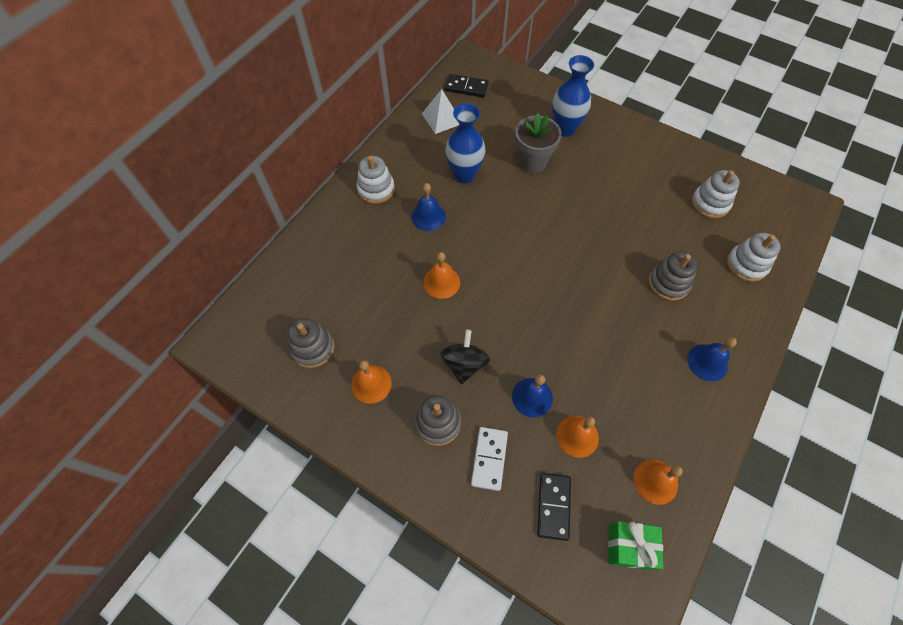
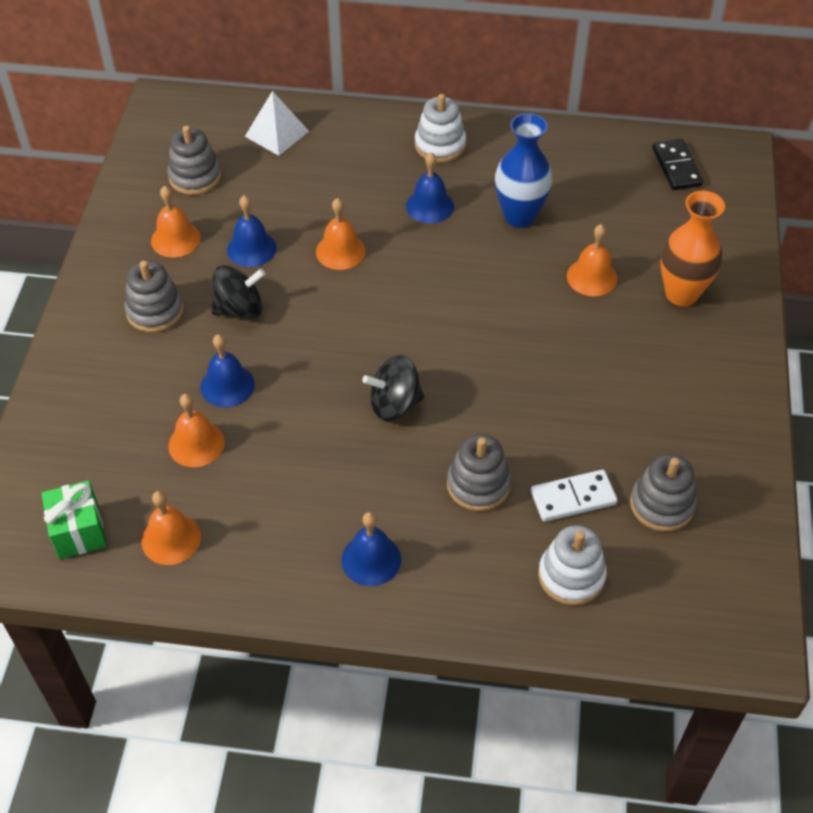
camera: 65 degrees right, 10 degrees down
(409, 336) = (251, 248): none -> blue bell
(442, 118) = (600, 163): white pyramid -> white pyramid (276, 133)
(489, 459) = (132, 370): white domino -> white domino (573, 498)
(532, 162) = (592, 277): grey flower pot -> orange bell
(554, 506) = (99, 446): black domino -> none
(565, 129) = (681, 294): blue vase -> orange vase
(589, 302) = (394, 404): none -> black spinning top
(710, 203) = (662, 504): white stacking toy -> grey stacking toy

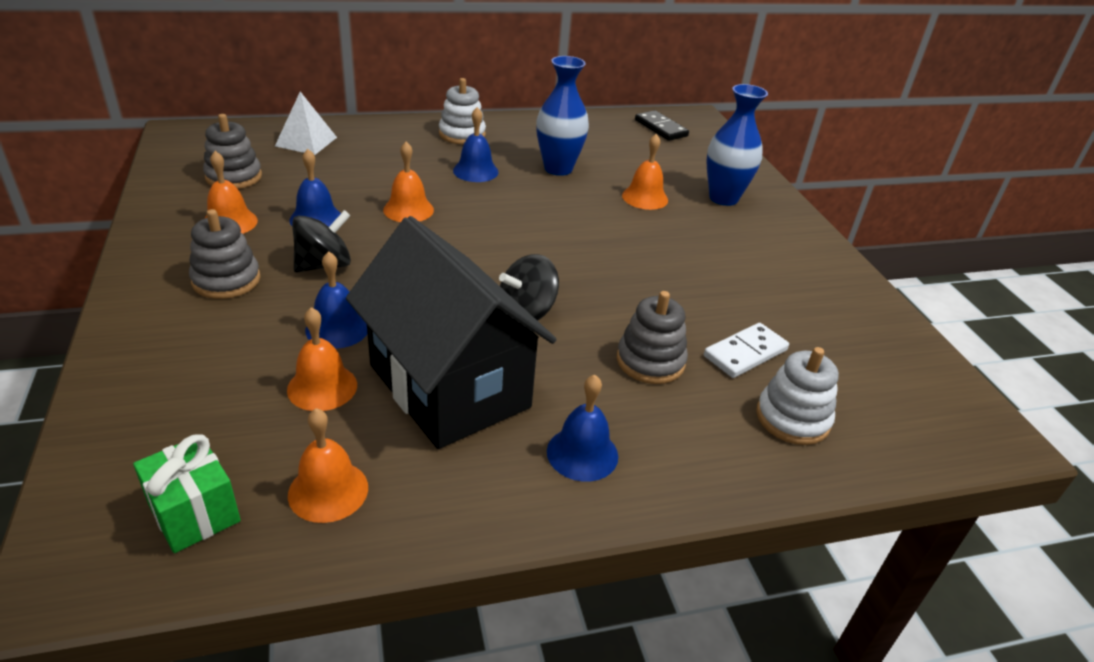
camera: 25 degrees left, 15 degrees down
(294, 467) = (449, 386): none -> black house
(662, 504) = (825, 342): grey stacking toy -> none
(681, 294) = (723, 198): orange vase -> blue vase

